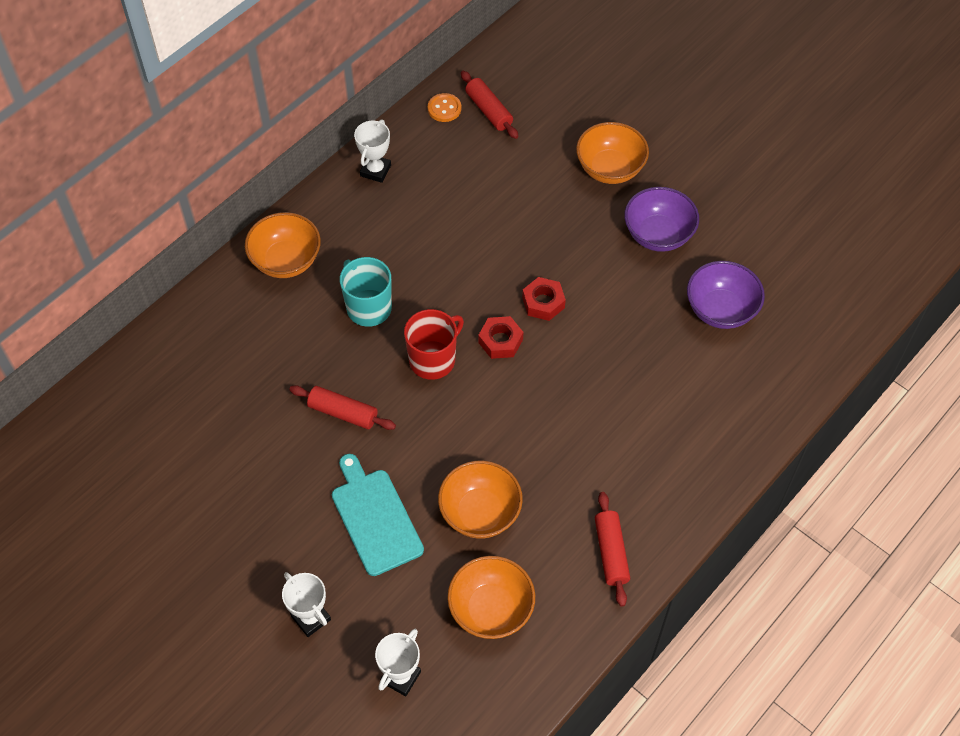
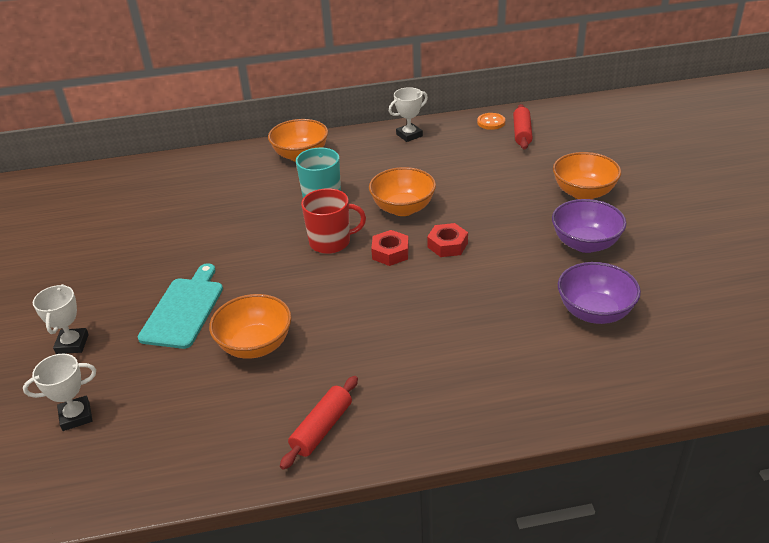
camera: 40 degrees right, 20 degrees down
(343, 413) = (238, 243): red rolling pin -> none
(491, 609) = (188, 412): orange bowl -> orange bowl (403, 208)

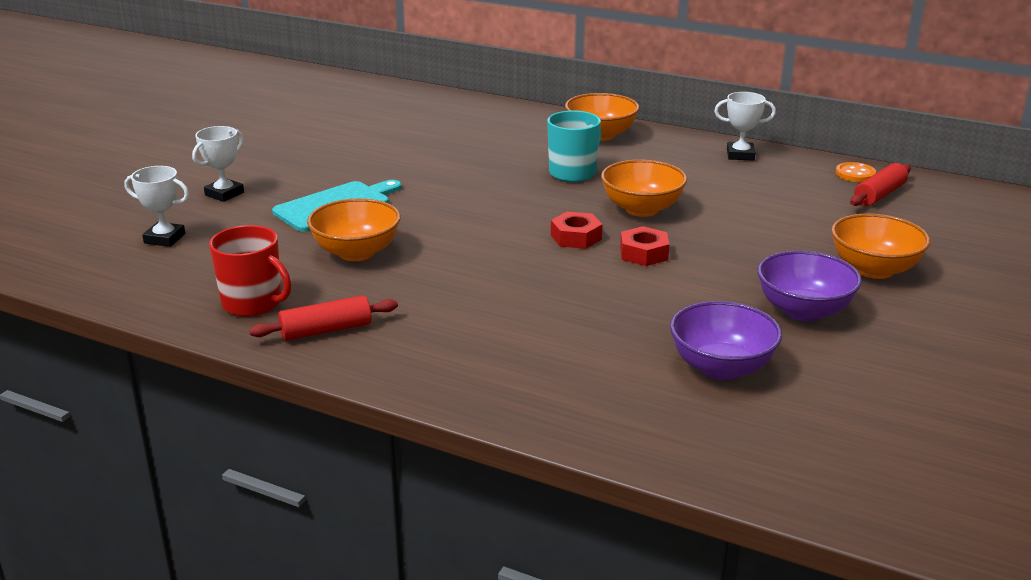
camera: 35 degrees right, 10 degrees down
(331, 242) = (531, 208): red mug -> red mug (253, 303)

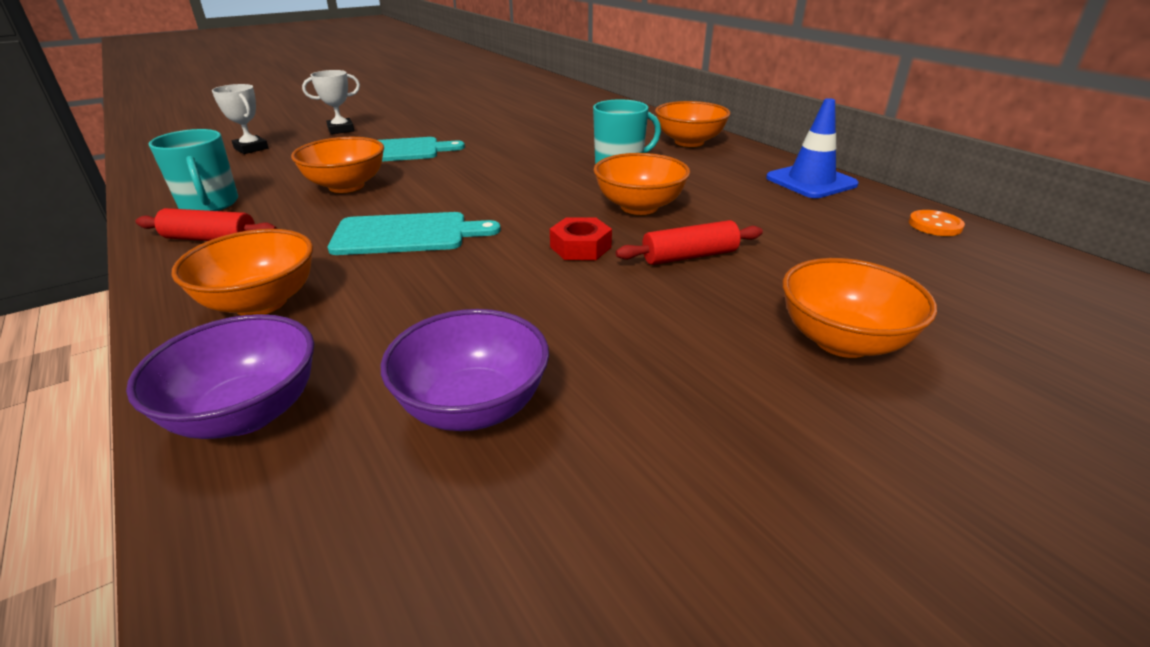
camera: 30 degrees right, 5 degrees up
(253, 303) = (209, 204): red mug -> turquoise mug
(474, 359) = (261, 303): none -> orange bowl
(493, 280) = (407, 234): none -> turquoise cutting board
(576, 237) = (538, 216): red nut -> none
(740, 155) = (811, 181): white trophy -> blue traffic cone
(803, 311) = (677, 366): purple bowl -> purple bowl (247, 413)
(879, 195) = (946, 253): red rolling pin -> red rolling pin (689, 256)

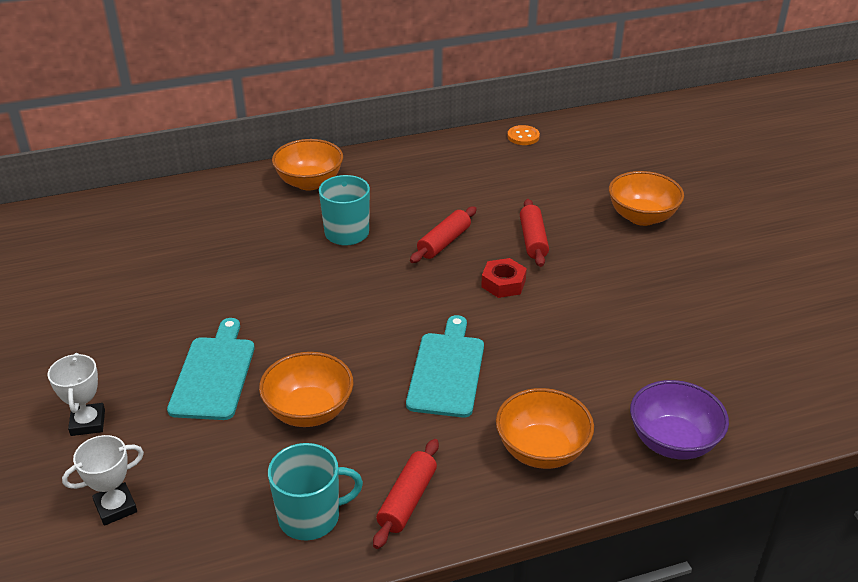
camera: 75 degrees left, 5 degrees up
(473, 406) = (678, 352): purple bowl -> none
(639, 207) = (444, 242): orange bowl -> red rolling pin
(811, 181) = (432, 154): blue traffic cone -> none

